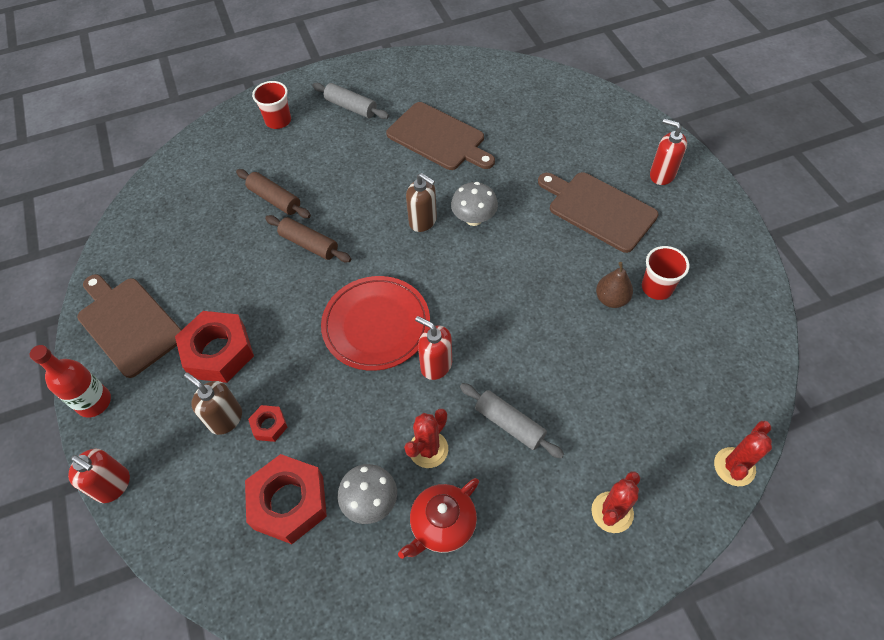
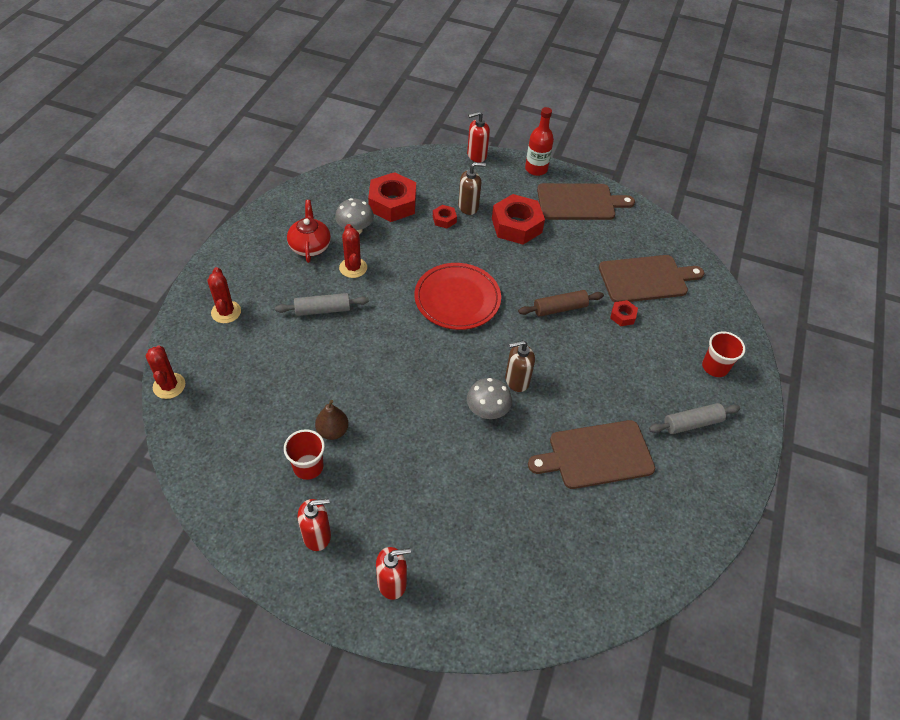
camera: 125 degrees right, 5 degrees down
(275, 199) = (622, 316): brown rolling pin -> red nut
(436, 365) = (397, 306): red soap dispenser -> red soap dispenser (317, 535)
(598, 210) = (409, 498): brown cutting board -> brown cutting board (646, 279)

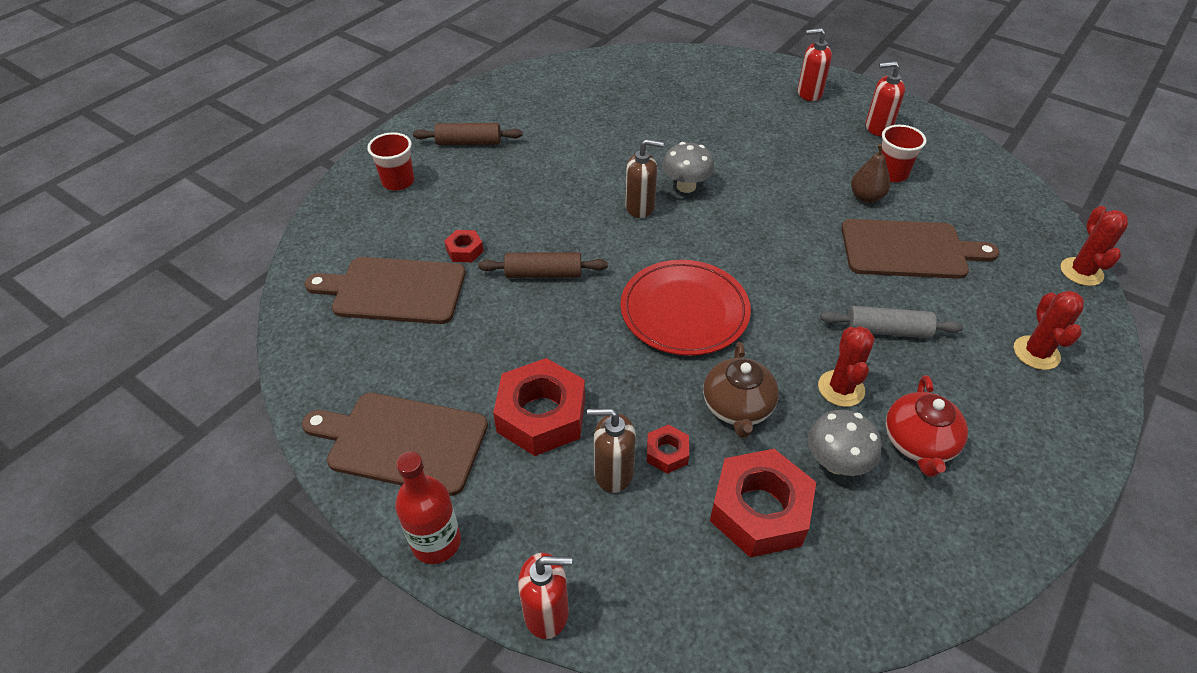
camera: 160 degrees left, 5 degrees down
(412, 247) = (737, 407): none -> brown teapot
(596, 455) = (585, 136): brown cutting board -> brown cutting board (908, 250)
(692, 423) = (469, 143): grey rolling pin -> brown rolling pin

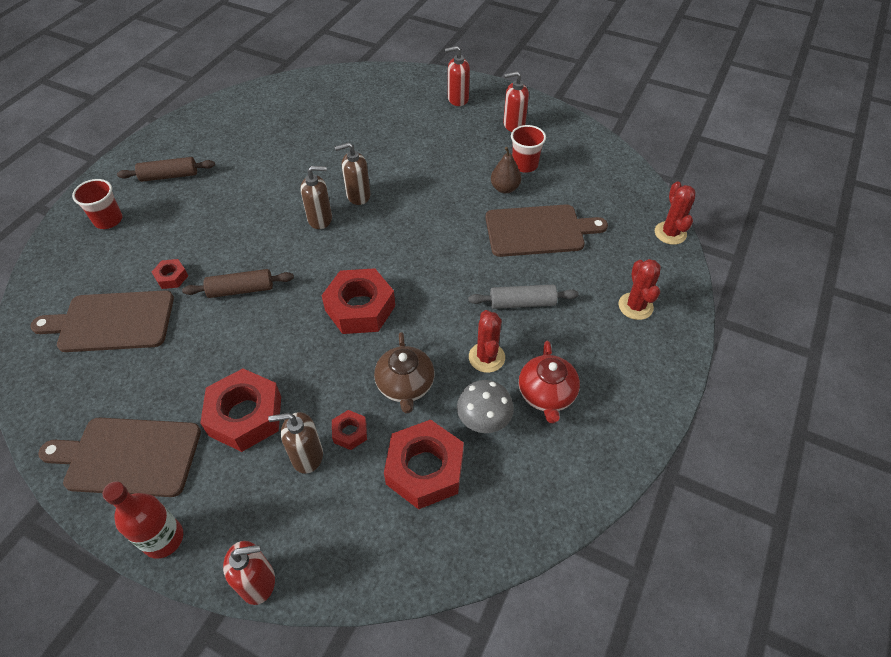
camera: 10 degrees left, 5 degrees up
(684, 311) = (360, 308): red plate -> red nut
(686, 186) = (358, 195): grey mushroom -> brown soap dispenser

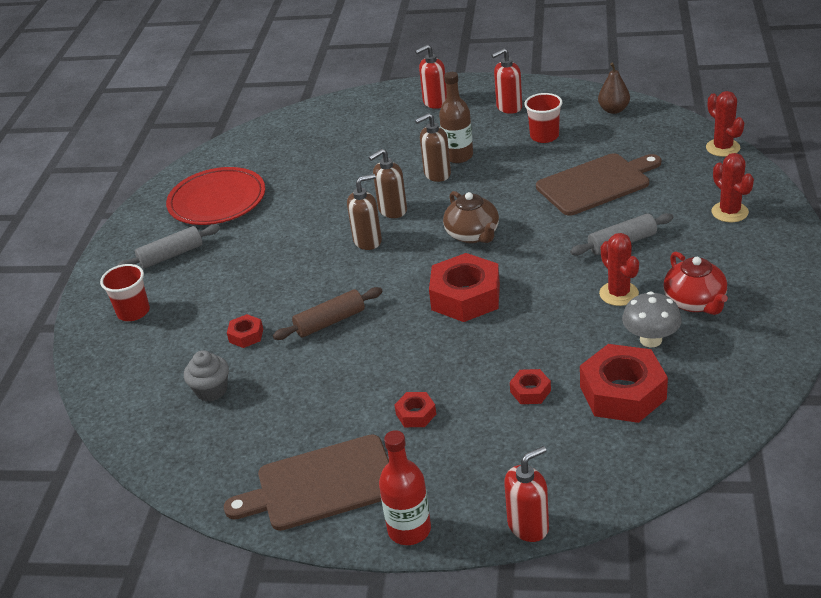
camera: 15 degrees left, 15 degrees down
(112, 322) = (211, 390): brown cutting board -> grey cupcake
(169, 176) = (171, 255): brown rolling pin -> grey rolling pin
(235, 136) = (217, 201): none -> red plate
(245, 415) = (416, 414): red nut -> red nut, size x0.48
(307, 456) = (502, 422): brown soap dispenser -> brown soap dispenser (437, 174)
(405, 385) = (557, 339): brown teapot -> brown teapot (473, 235)
(443, 160) = (458, 156): none -> brown bottle
(505, 188) = (538, 160): brown pear -> brown pear (613, 110)

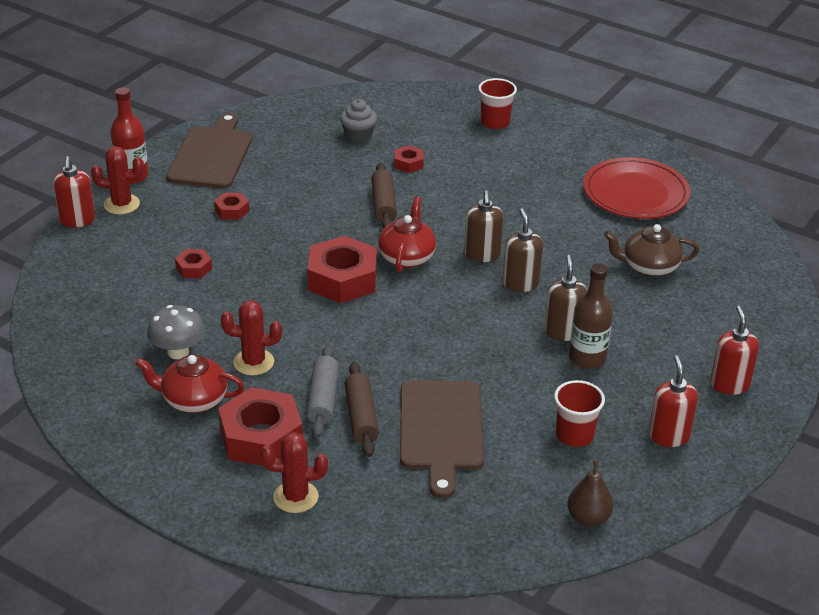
camera: 110 degrees right, 0 degrees up
(171, 255) = (562, 153): grey rolling pin -> none
(403, 276) = (407, 257): none -> red teapot
(473, 235) = (430, 316): brown teapot -> brown teapot (649, 267)
(621, 219) = (361, 417): none -> brown rolling pin
(622, 393) = (139, 310): red nut -> red nut (261, 437)
(722, 148) = (419, 563): red cactus -> red cactus (121, 204)

